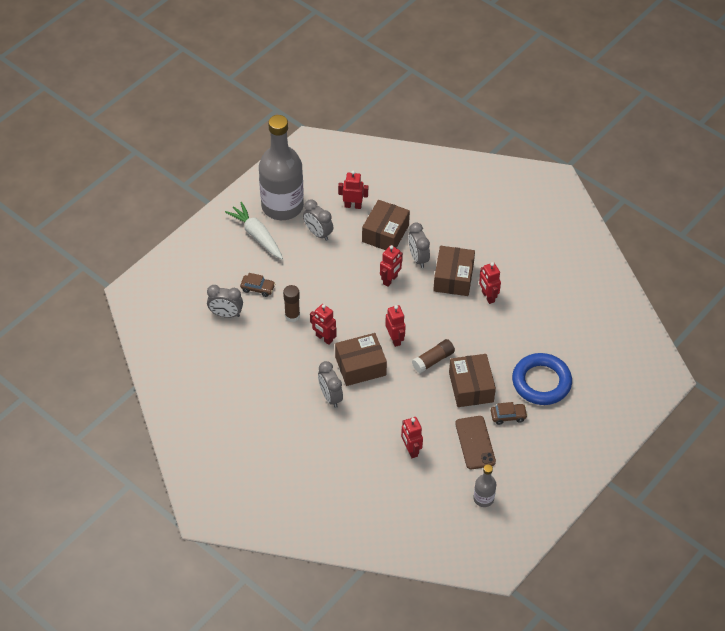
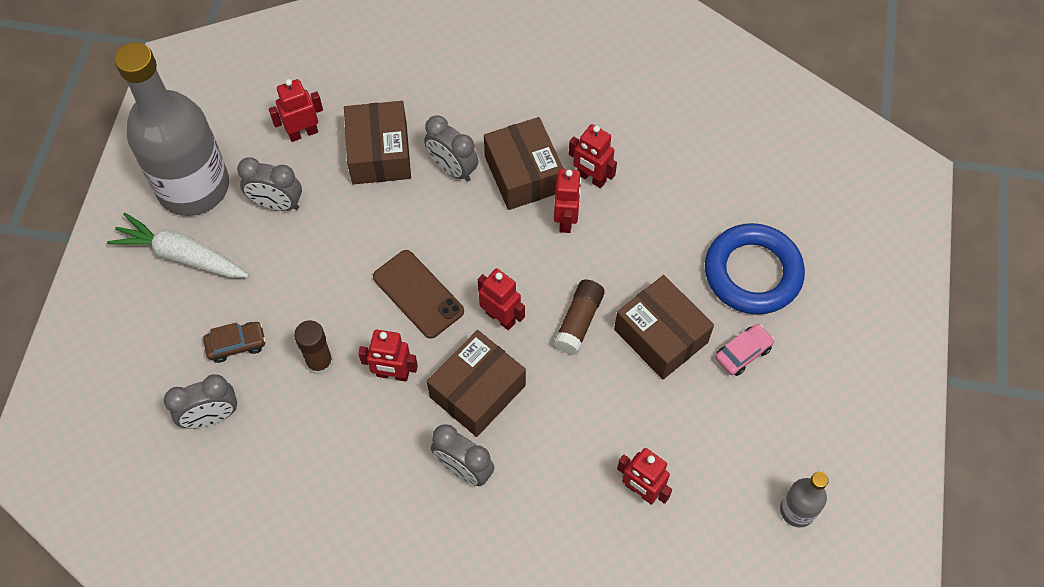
camera: 30 degrees left, 10 degrees up
(390, 280) = (433, 224): red robot -> red robot (566, 220)
(475, 442) = (725, 424): brown phone -> brown phone (418, 294)
(508, 416) = (743, 353): brown car -> pink car

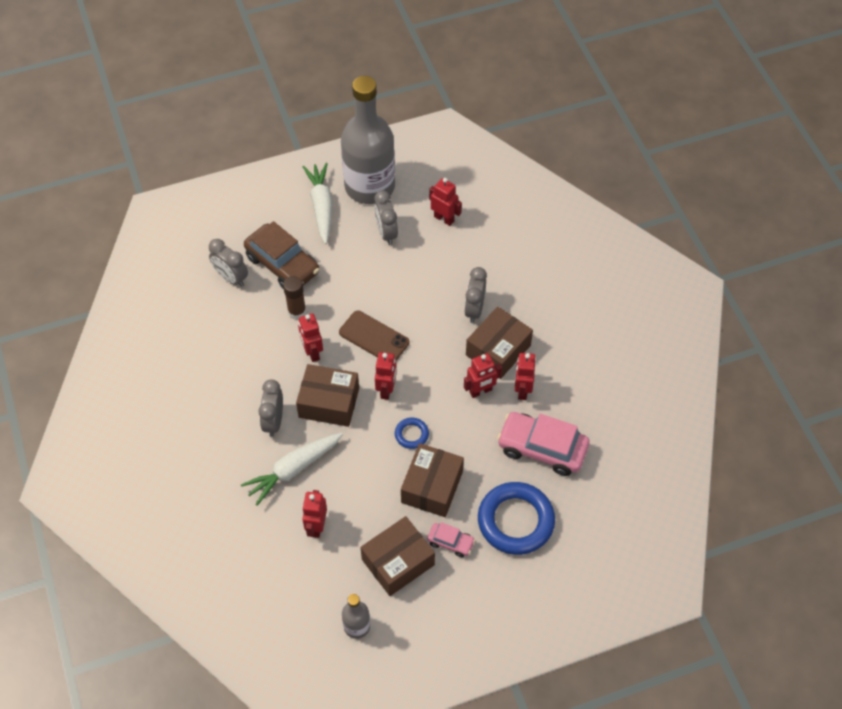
camera: 60 degrees right, 5 degrees down
(236, 345) = (282, 265): brown car -> brown car, size x2.00
(379, 153) = (458, 265): brown box -> brown box (398, 562)
(418, 294) = (374, 337): brown phone -> brown phone turned 75 degrees counterclockwise
(547, 480) = (293, 470): none -> white carrot
(578, 322) = (411, 434): brown glue stick -> blue ring
(677, 198) = (542, 448): none -> pink car

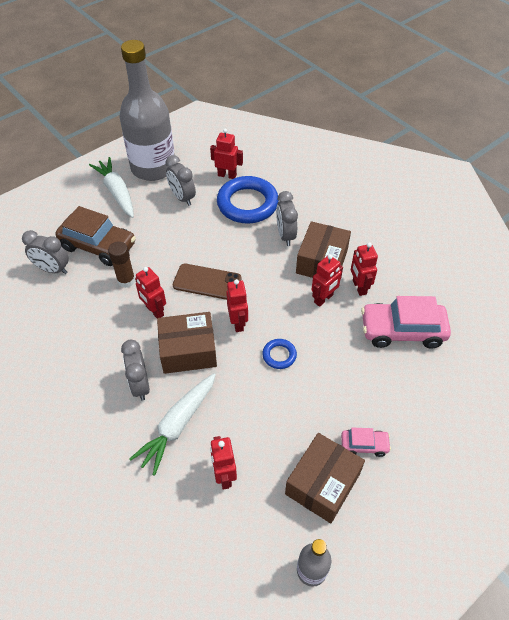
camera: 20 degrees left, 5 degrees down
(432, 487) = (321, 397): brown box -> none
(515, 521) = (414, 403): blue ring -> blue ring (247, 204)

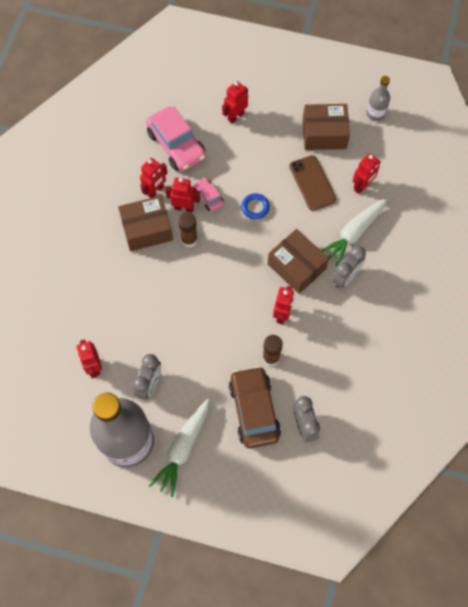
camera: 125 degrees left, 15 degrees up
(177, 426) = (354, 233): white carrot -> white carrot turned 135 degrees clockwise
(207, 282) = (227, 297): brown phone -> brown phone (312, 183)
(238, 323) = (248, 250): red robot -> red robot (235, 116)
(247, 204) = (119, 324): blue ring -> none
(285, 235) = (137, 271): grey clock -> none
(286, 285) = (189, 240): none -> brown glue stick
(364, 445) = (282, 125): pink car -> pink car (208, 197)

